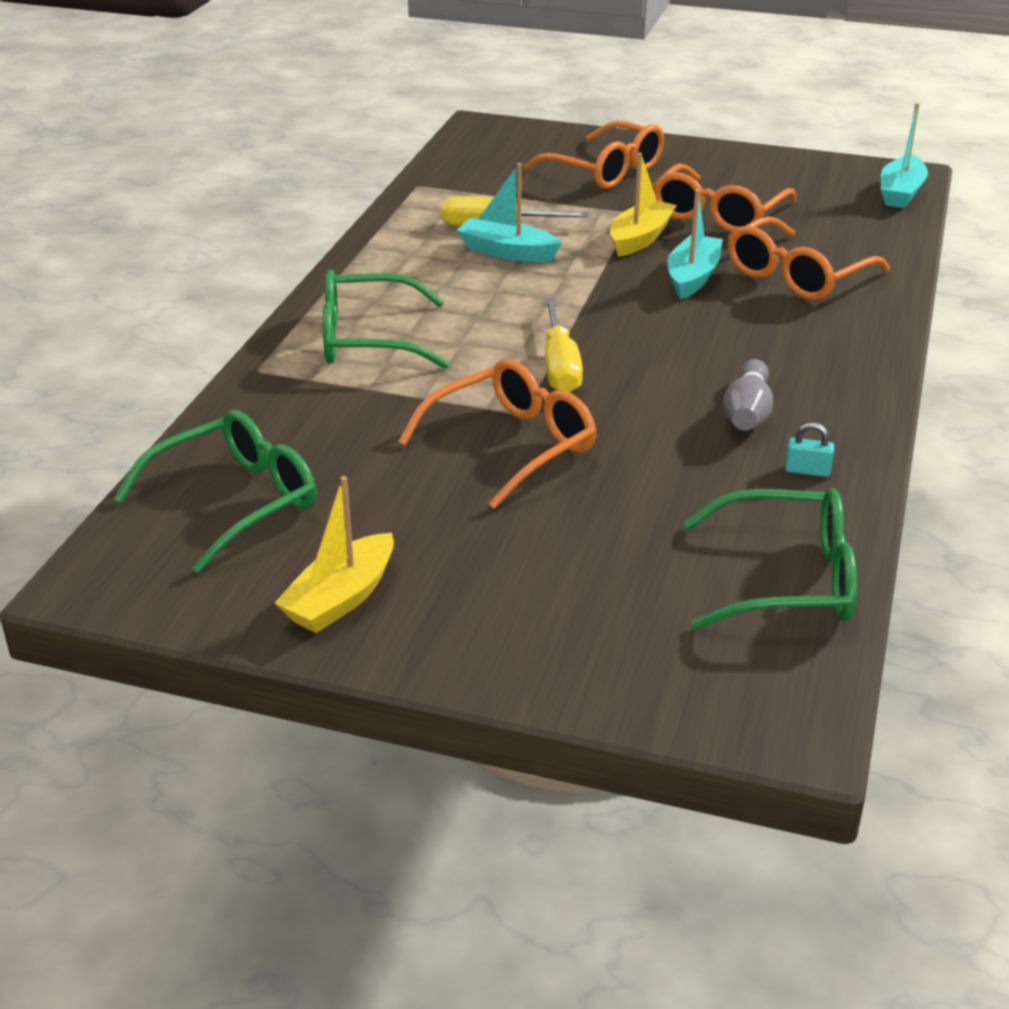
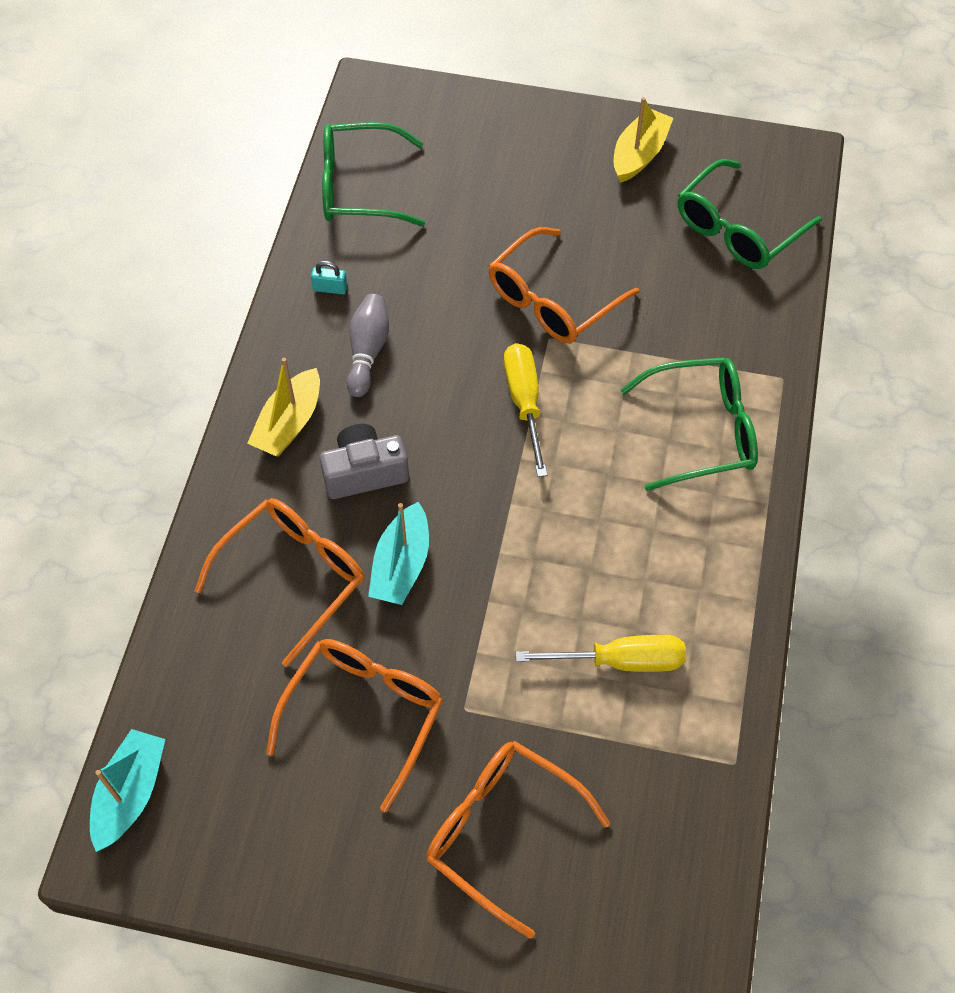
camera: 175 degrees right, 25 degrees up
(507, 252) = (599, 603): turquoise boat -> none
(640, 238) = (456, 646): yellow boat -> yellow boat (289, 423)
(737, 329) = (364, 472): none -> grey camera

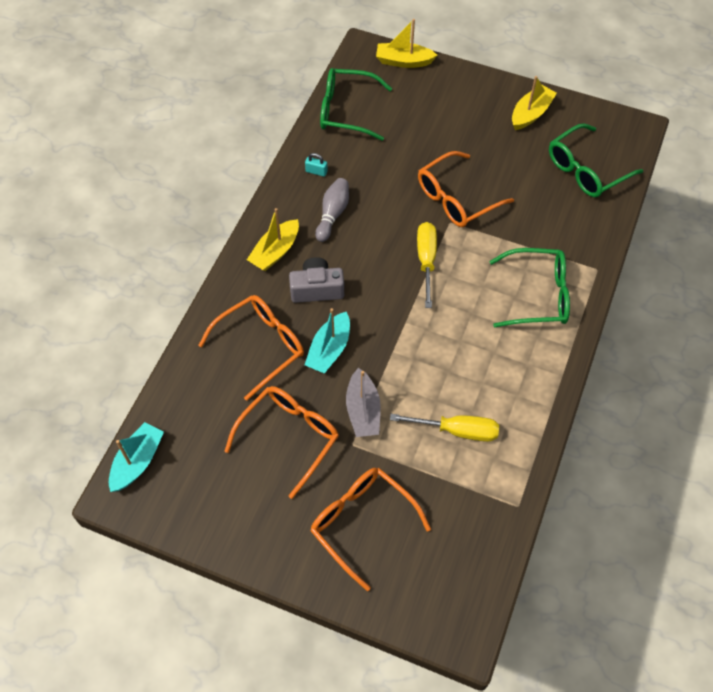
camera: 10 degrees right, 0 degrees up
(433, 99) = (403, 61): none -> yellow boat
(471, 653) = (363, 410): none -> grey boat

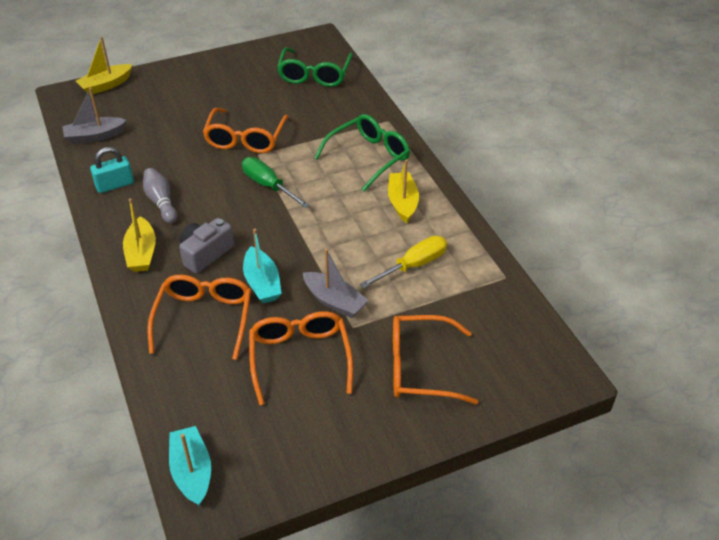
camera: 45 degrees left, 15 degrees down
(316, 171) = (115, 185): turquoise padlock -> turquoise padlock, size x1.70
(346, 111) = (95, 136): green glasses -> grey boat
(426, 261) = (268, 186): yellow screwdriver -> green screwdriver
(531, 114) = (239, 66): yellow boat -> yellow boat (402, 203)

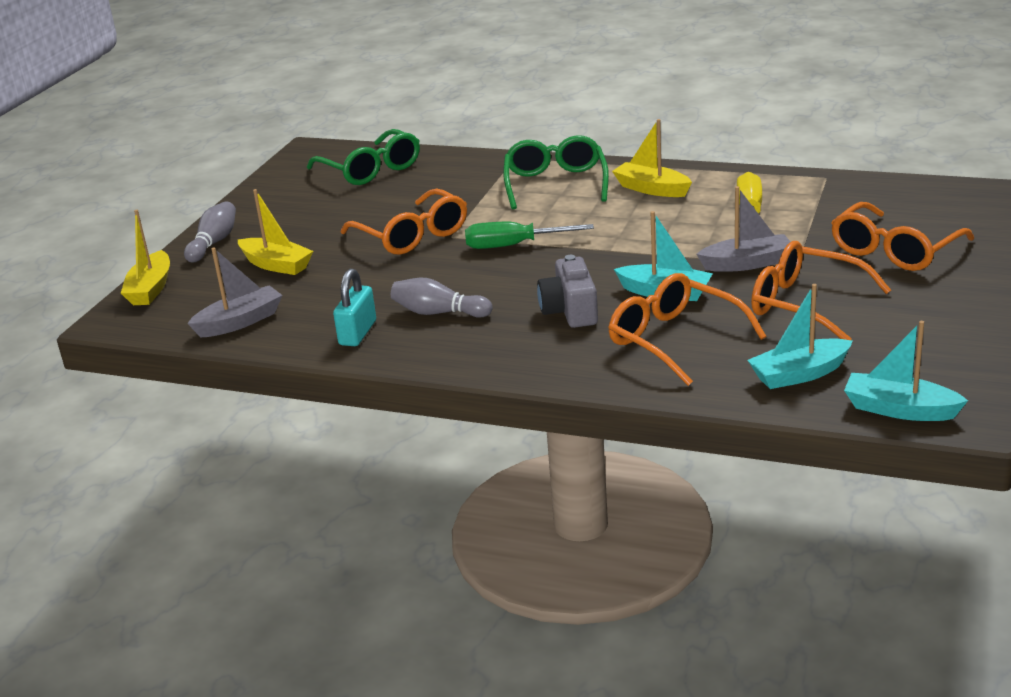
camera: 45 degrees left, 15 degrees down
(95, 136) = (240, 322): grey boat -> grey boat turned 150 degrees counterclockwise
(141, 253) = (509, 348): yellow boat -> yellow boat (276, 265)
(173, 74) = (214, 243): none -> grey bowling pin
(203, 399) = (799, 374): none -> turquoise boat

